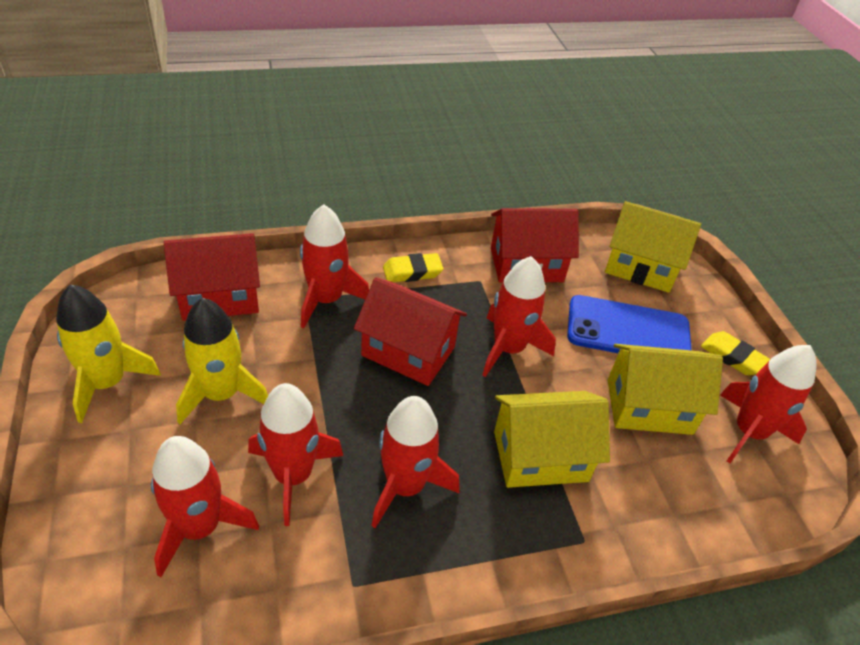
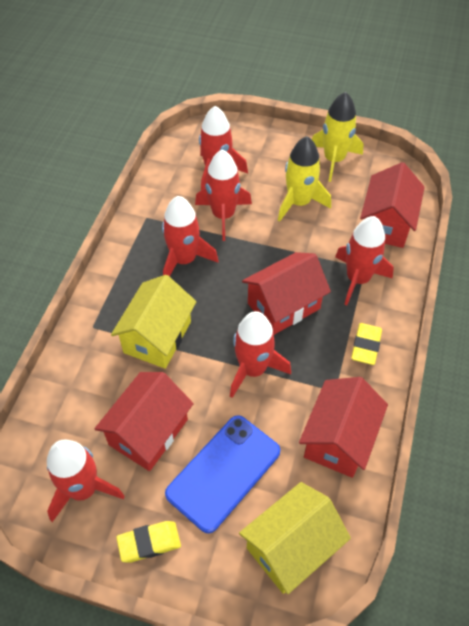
camera: 125 degrees right, 10 degrees up
(649, 406) = (148, 432): yellow house -> red house

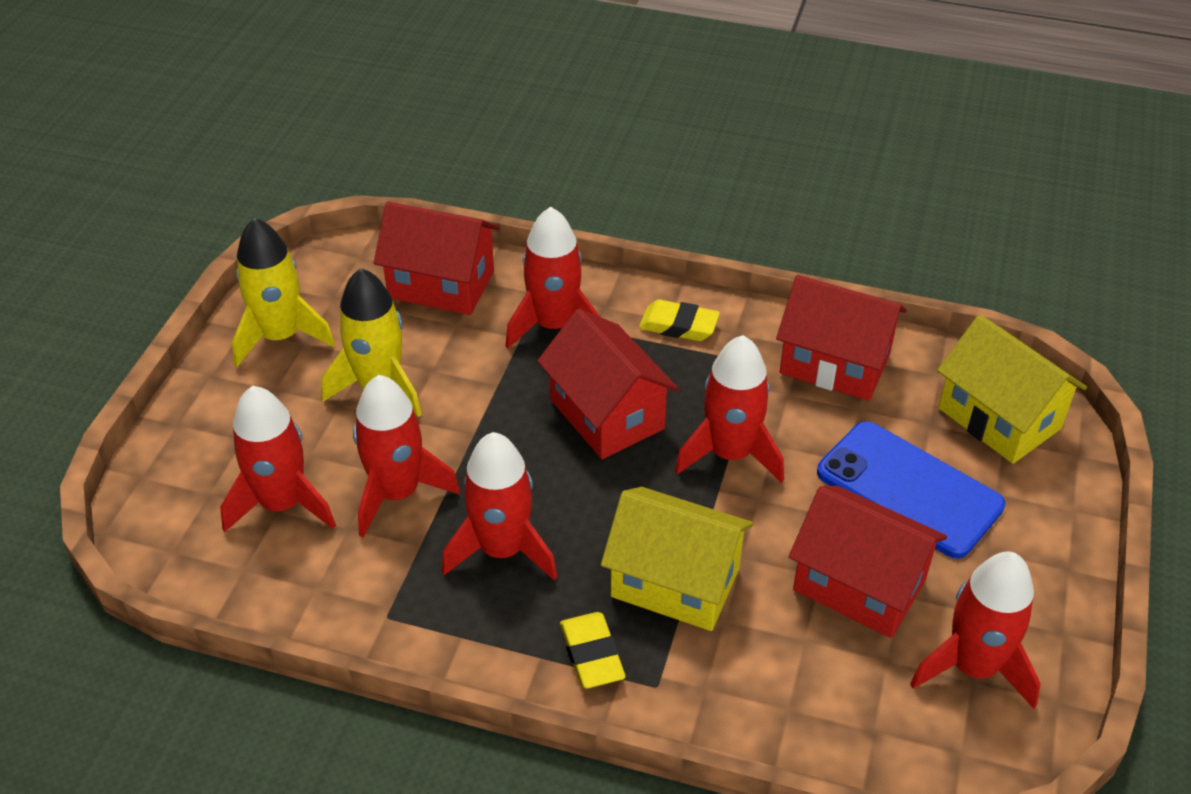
camera: 90 degrees left, 10 degrees down
(149, 543) = (1035, 574): yellow eraser -> yellow eraser (592, 654)

